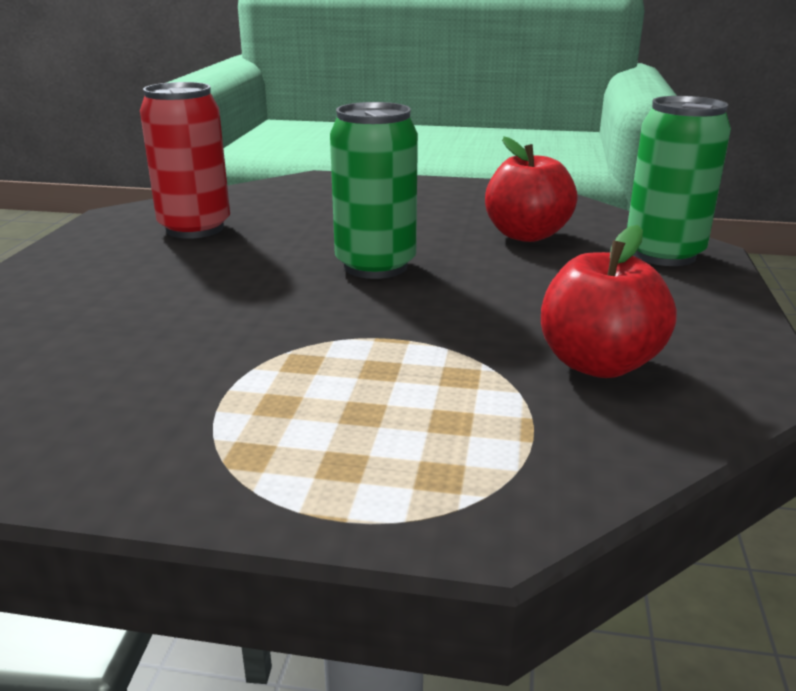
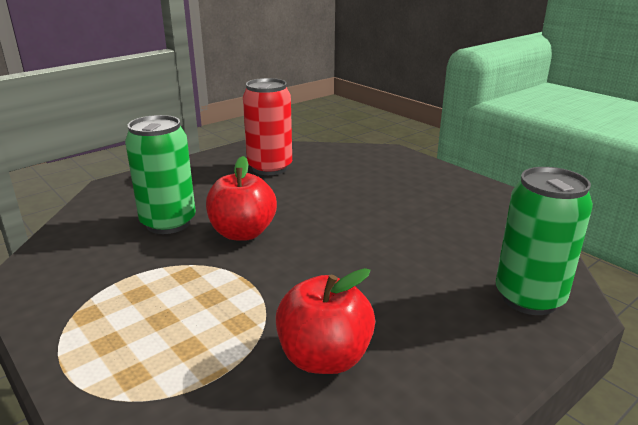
camera: 40 degrees right, 0 degrees up
(375, 266) = (317, 228): green can -> green can (168, 223)
(526, 235) = (450, 241): red apple -> red apple (242, 233)

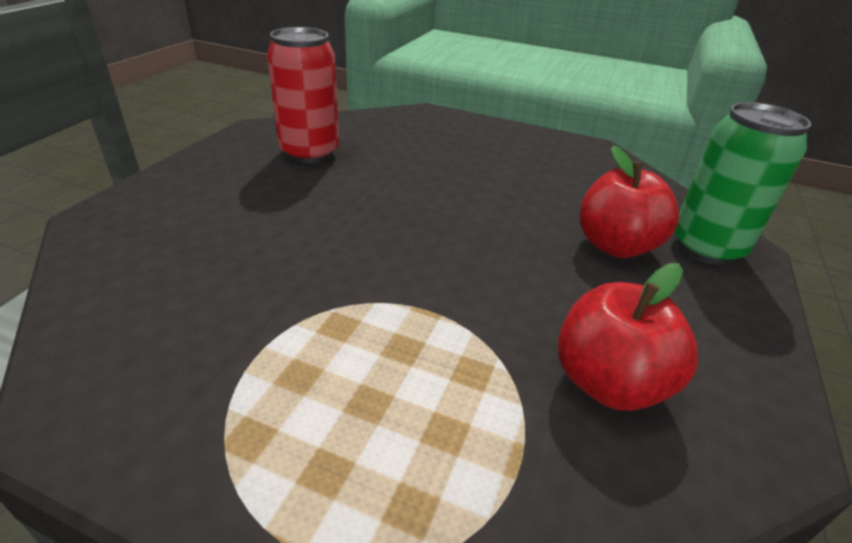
camera: 30 degrees left, 10 degrees up
(168, 223) = (243, 256): green can -> none
(242, 233) = (359, 247): red apple -> red apple (615, 246)

